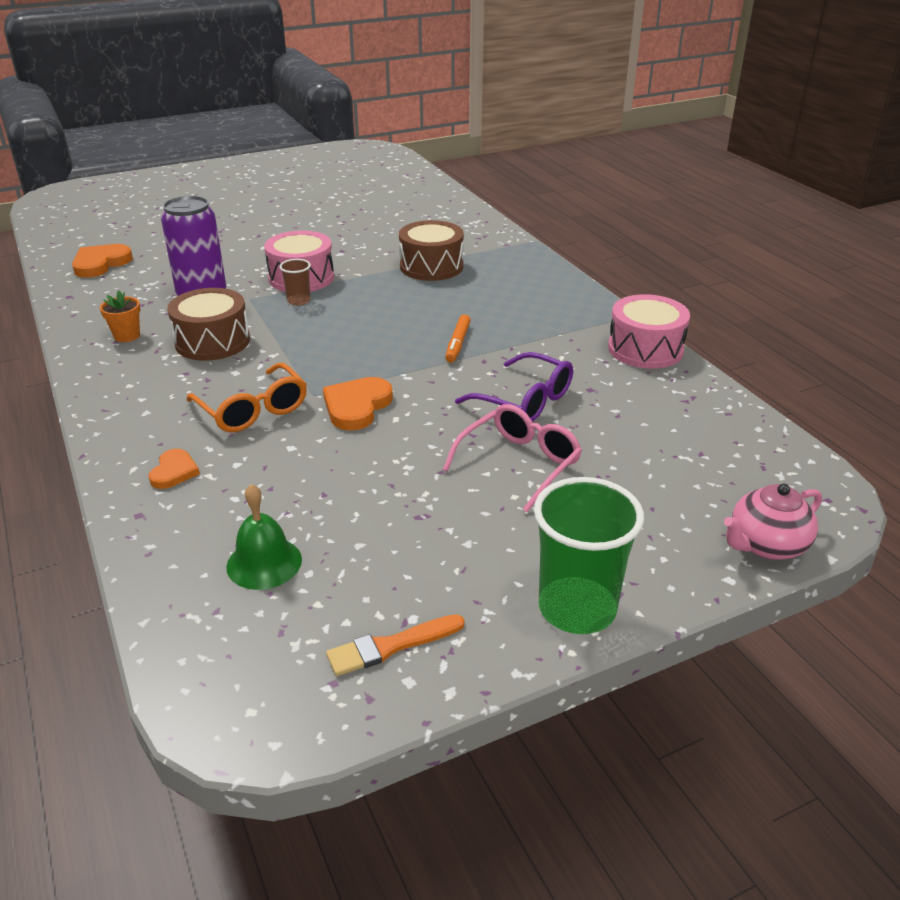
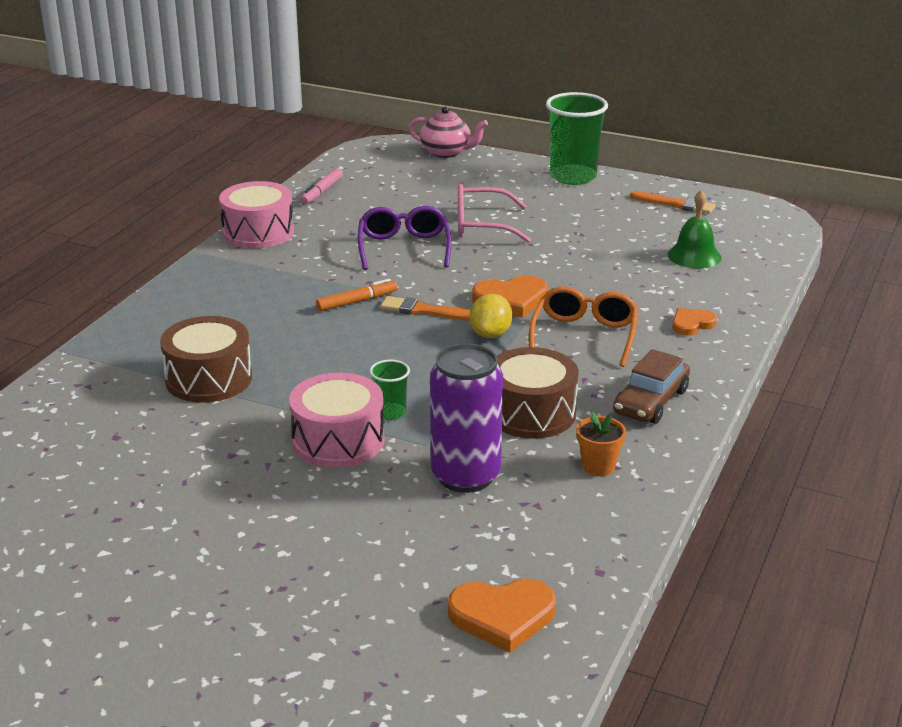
camera: 130 degrees left, 5 degrees down
(136, 389) = (650, 402): none -> brown car
(298, 301) = (390, 413): brown cup -> green cup
(324, 373) = (490, 334): none -> yellow lemon
(401, 363) = (425, 311): none -> orange brush
(713, 411) = (322, 191): none -> pink marker

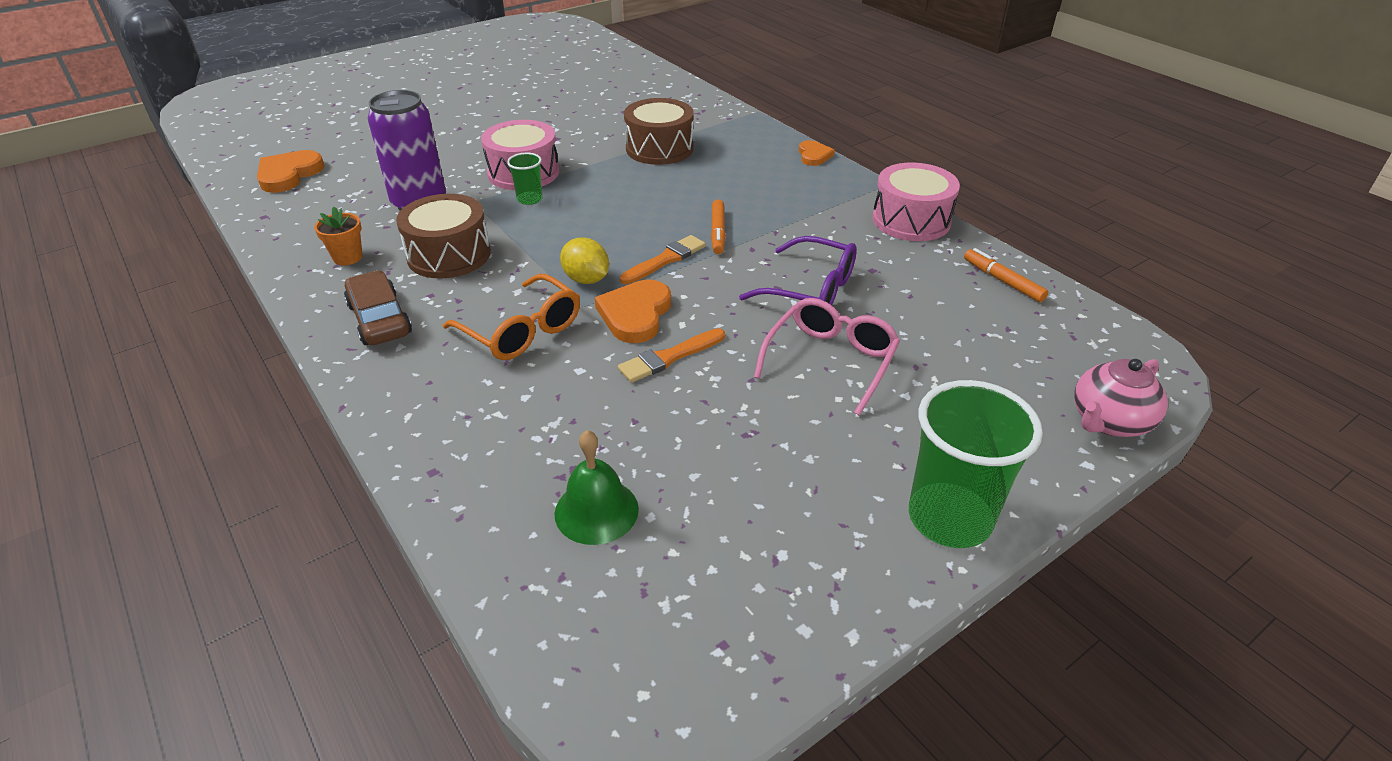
camera: 120 degrees right, 10 degrees up
(322, 191) = (1002, 281): pink marker -> orange marker
(675, 204) = (771, 591): orange brush -> orange brush (669, 357)
(691, 324) = (456, 414): orange heart -> orange heart (814, 155)

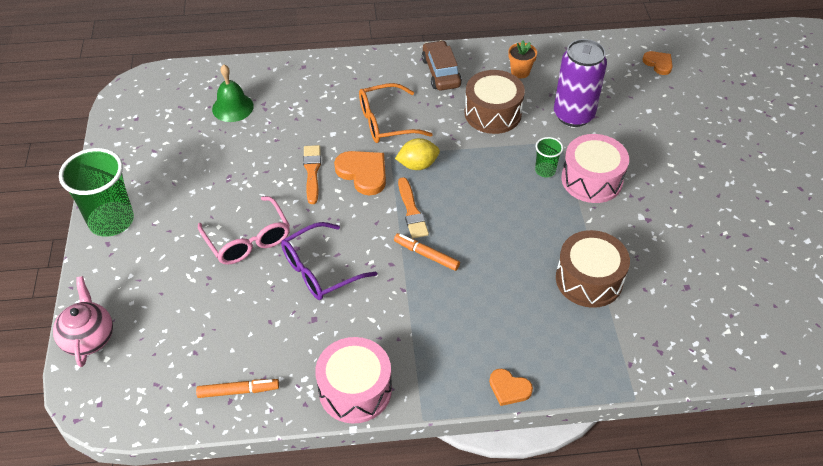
camera: 120 degrees right, 10 degrees up
(289, 174) = (658, 64): orange heart -> orange heart, size x0.62
(380, 319) = (441, 72): brown car -> brown car turned 105 degrees counterclockwise

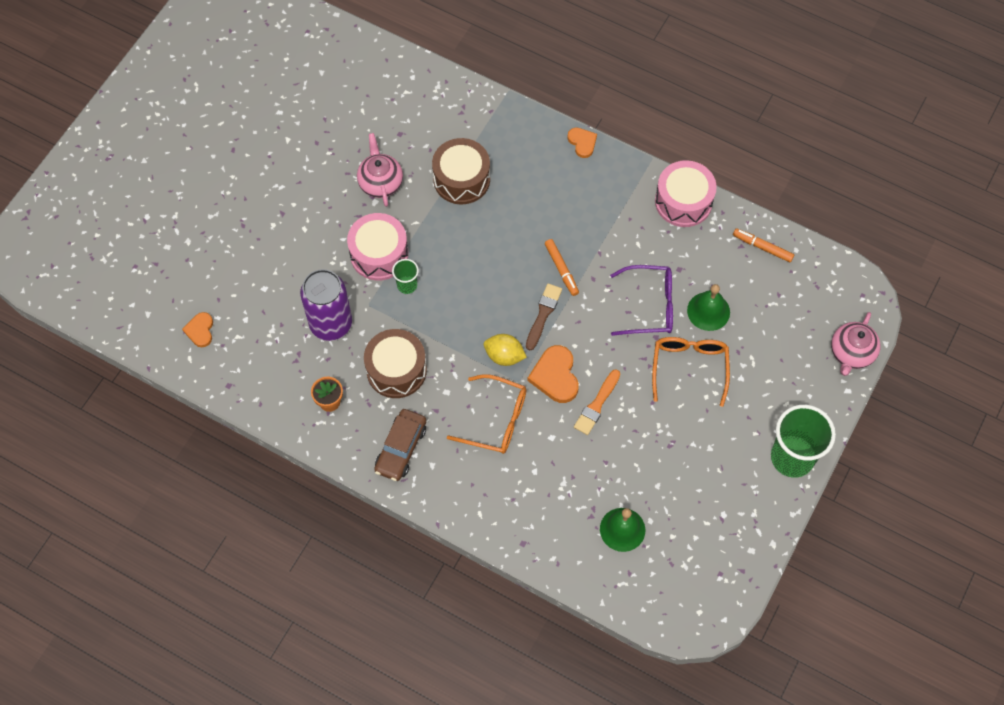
camera: 145 degrees left, 15 degrees up
(248, 239) = (689, 368): pink glasses -> orange glasses
(259, 296) = (708, 311): none -> green bell
(412, 211) = (543, 314): orange brush -> brown brush
(654, 234) = (380, 182): none -> pink teapot

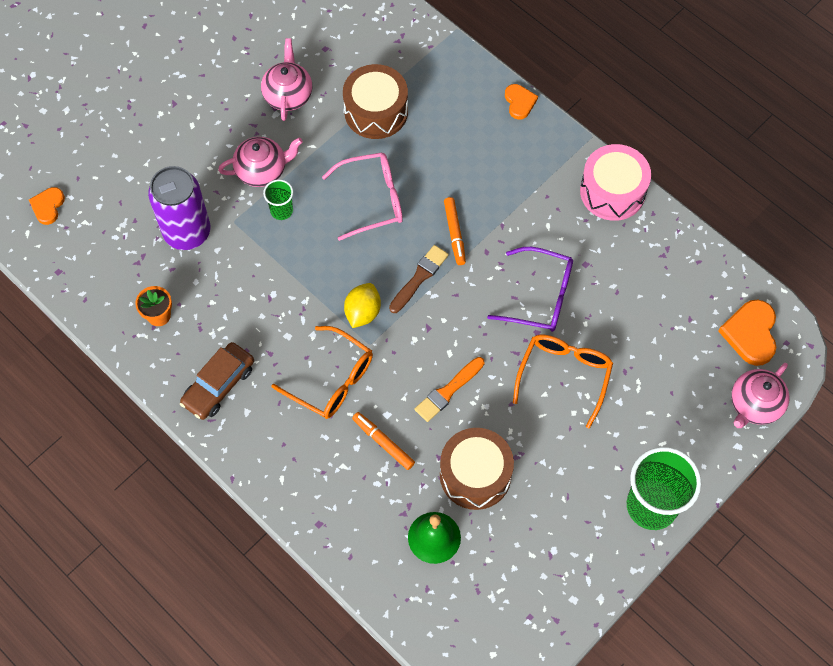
camera: 15 degrees right, 0 degrees up
(379, 254) = (262, 170): pink drum -> pink teapot
(396, 370) = (241, 299): brown drum -> brown drum (475, 475)
(482, 257) = (372, 200): none -> pink glasses
(504, 356) = (363, 312): yellow lemon -> yellow lemon turned 75 degrees clockwise
(555, 376) = (412, 348): orange heart -> orange heart (750, 333)
(708, 311) = (604, 318): green bell -> none
(762, 247) = (687, 262): orange marker -> orange marker (383, 442)

